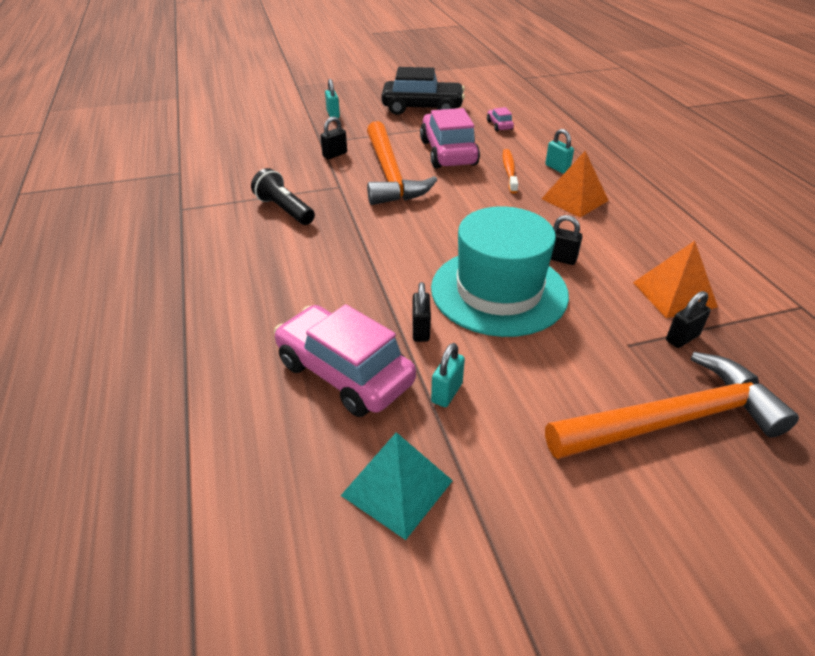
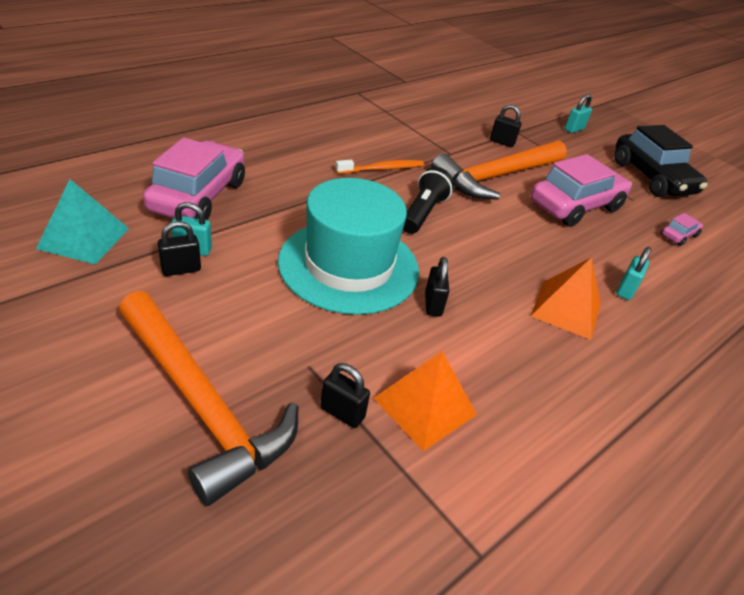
camera: 60 degrees right, 0 degrees up
(284, 210) = (392, 134): black flashlight -> black flashlight (423, 213)
(421, 330) = (267, 226): black padlock -> black padlock (181, 269)
(509, 171) = (580, 252): orange toothbrush -> orange toothbrush (382, 169)

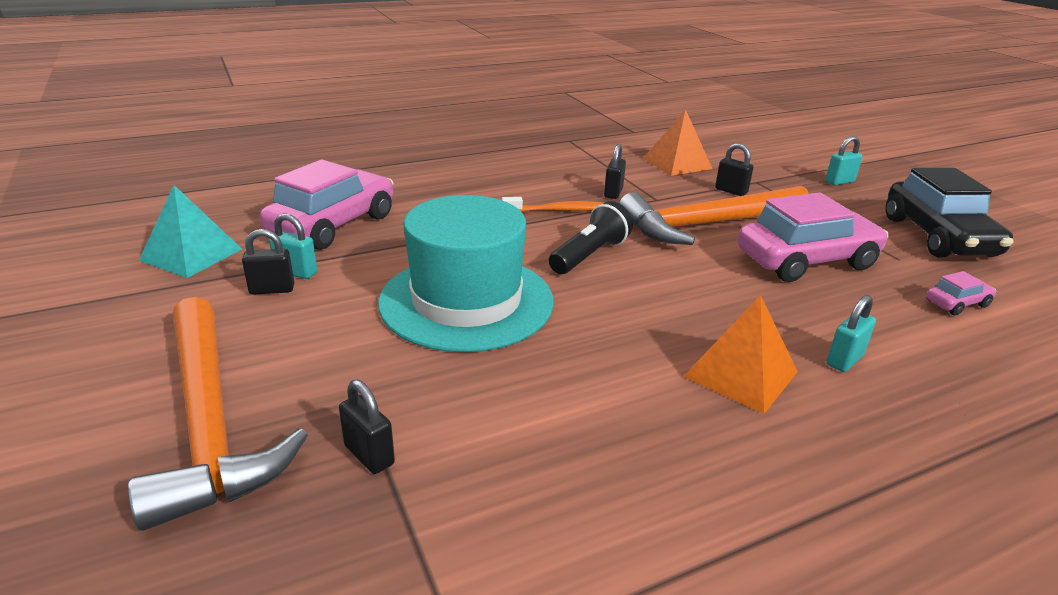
camera: 20 degrees right, 10 degrees down
(425, 406) = (481, 462): orange pyramid -> orange pyramid (677, 163)
(433, 304) = (552, 350): black padlock -> black padlock (613, 193)

